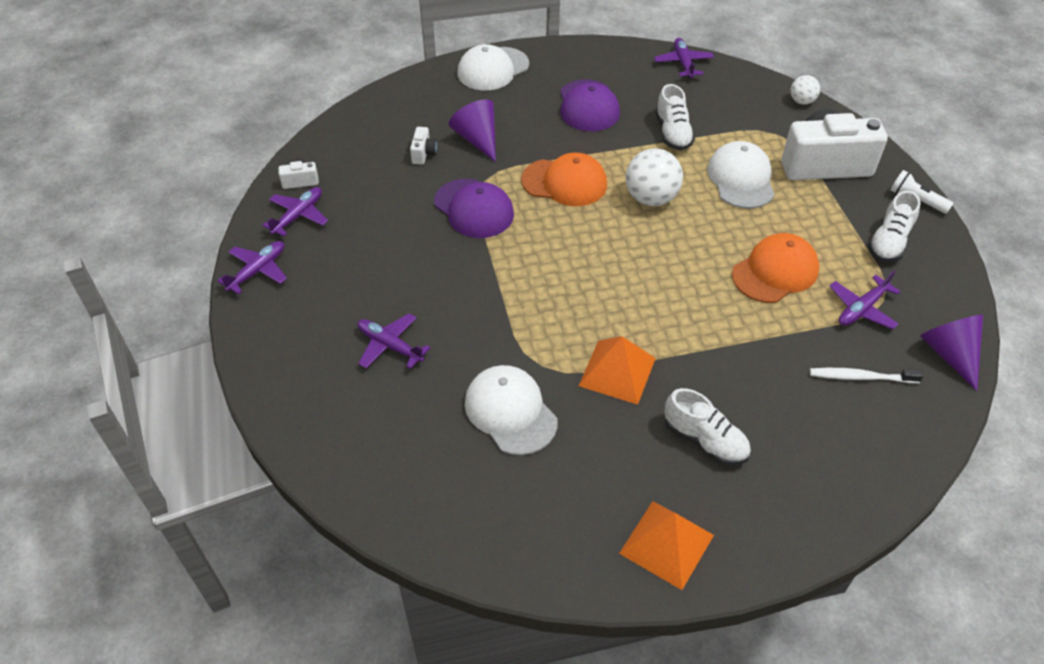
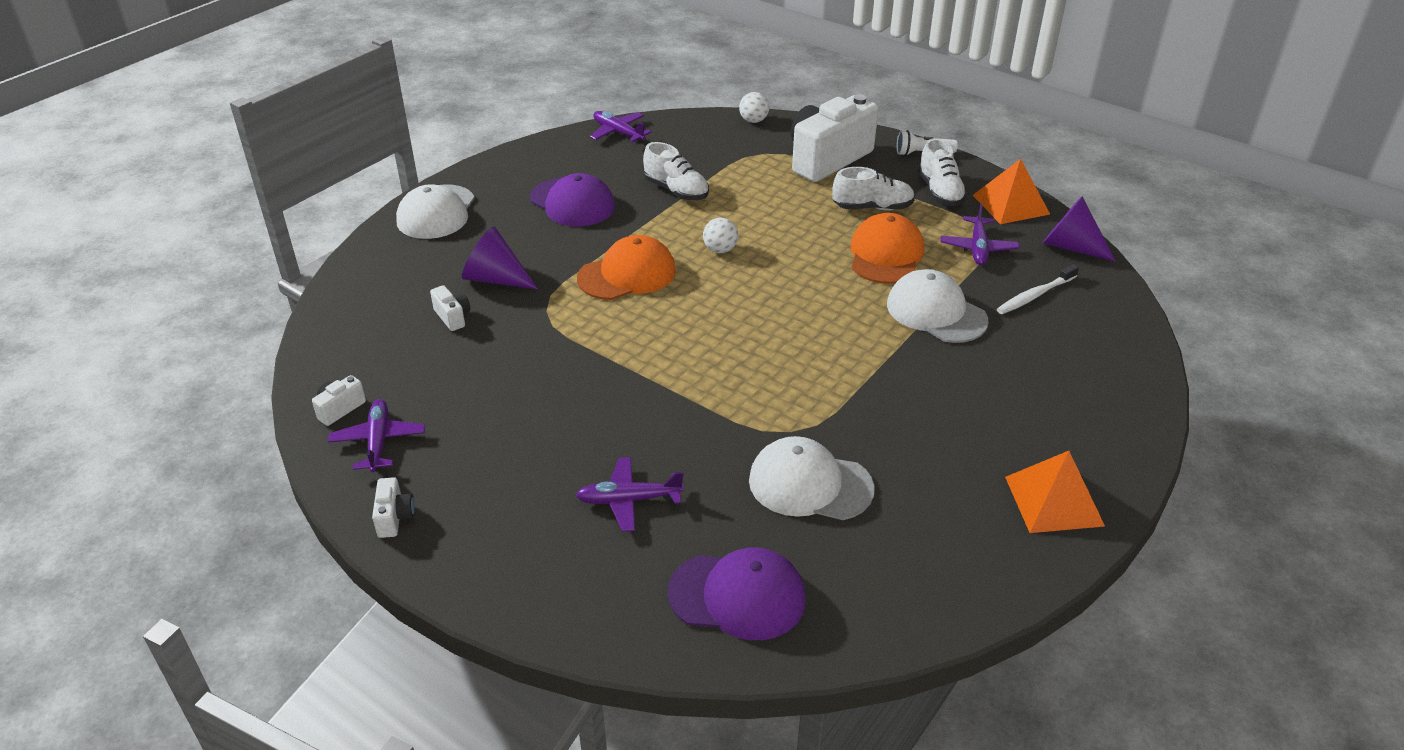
camera: 40 degrees left, 10 degrees down
(258, 271) = (394, 517): purple plane -> white camera
(474, 209) = (566, 339): purple cap -> purple cap (737, 596)
(617, 371) = (858, 397): orange pyramid -> orange pyramid (1010, 204)
(651, 198) = (720, 250): white ball -> white ball, size x0.56
(705, 440) = (987, 407): white shoe -> white shoe (872, 207)
(741, 179) = (776, 199): white cap -> white cap (936, 312)

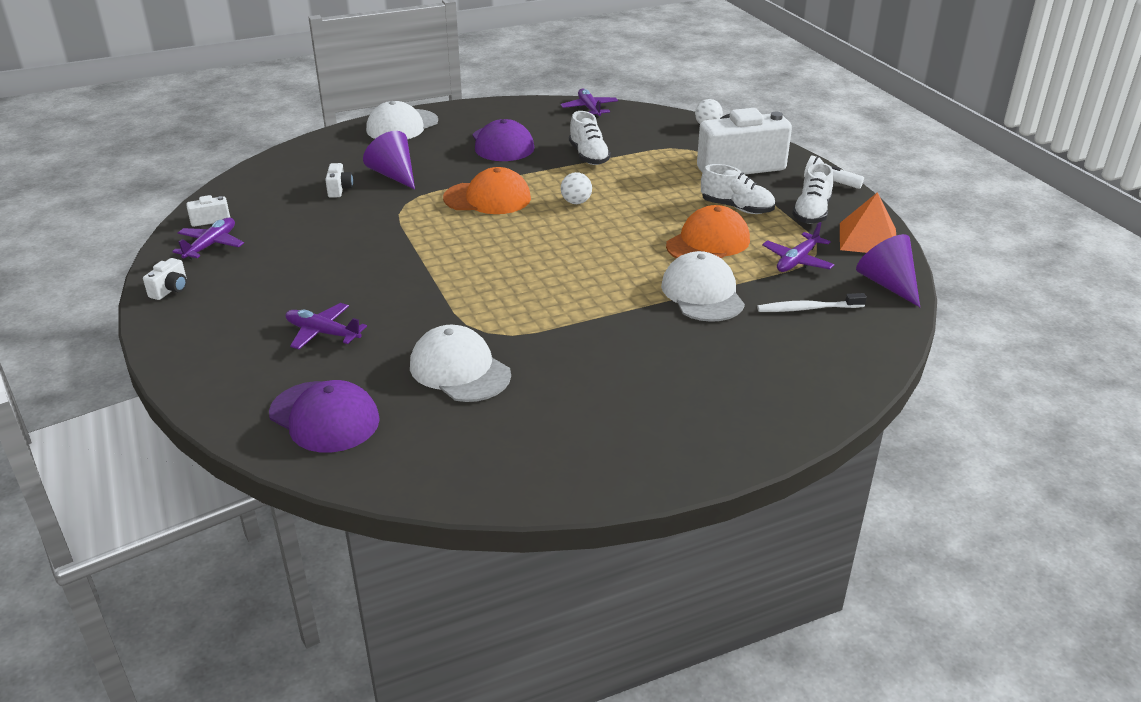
camera: 30 degrees right, 5 degrees down
(1053, 501) = (641, 453): orange pyramid -> none

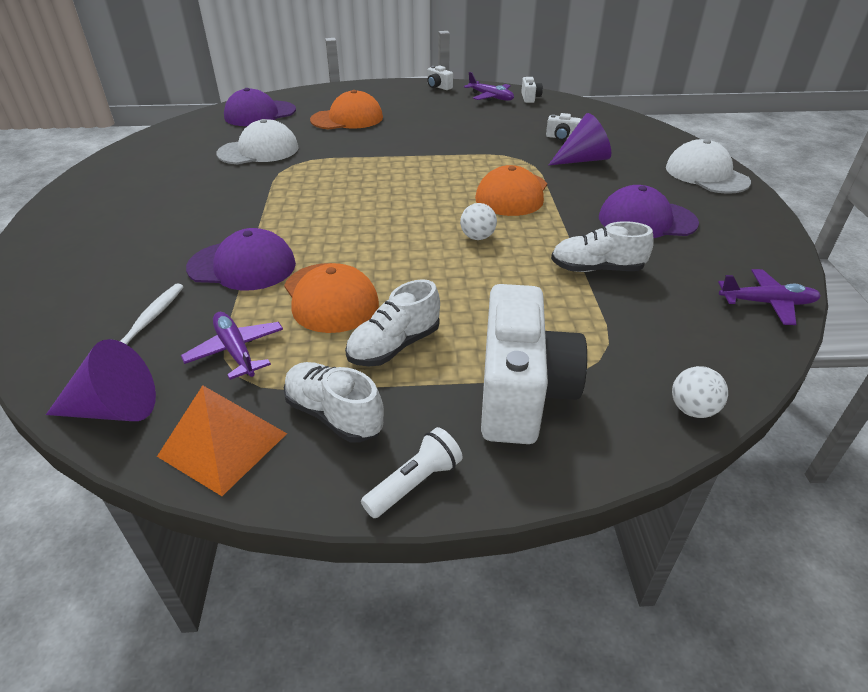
camera: 110 degrees right, 5 degrees up
(322, 333) = (347, 119): purple plane -> orange cap
(702, 293) = (242, 266): white cap -> purple cap

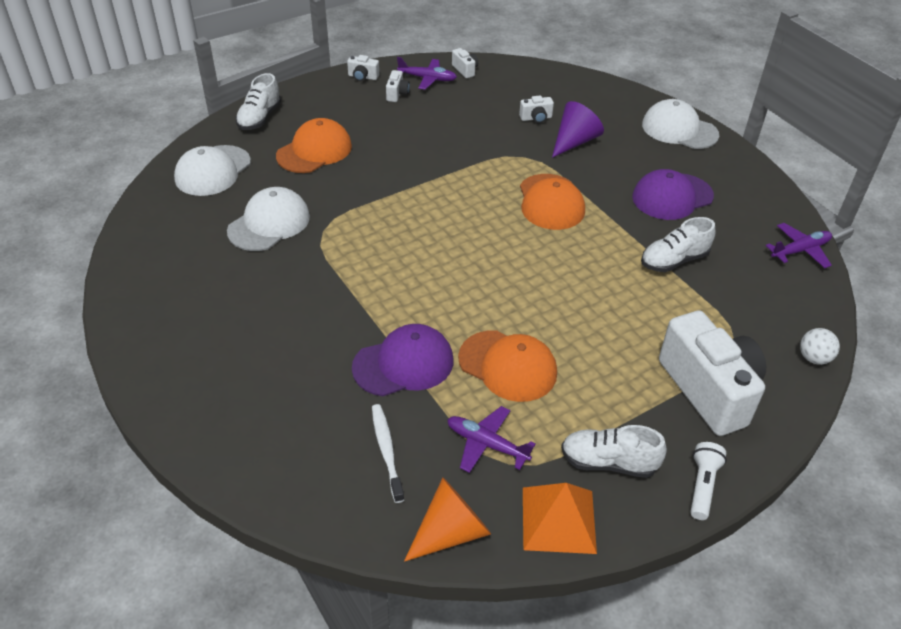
camera: 30 degrees left, 5 degrees up
(115, 409) = (451, 532): purple cone -> orange cone
(260, 114) = (213, 171): purple cap -> white cap
(394, 346) = (596, 389): white shoe -> white shoe (260, 118)
(454, 101) = (397, 94): none -> white camera
(477, 237) = (564, 260): white ball -> none

